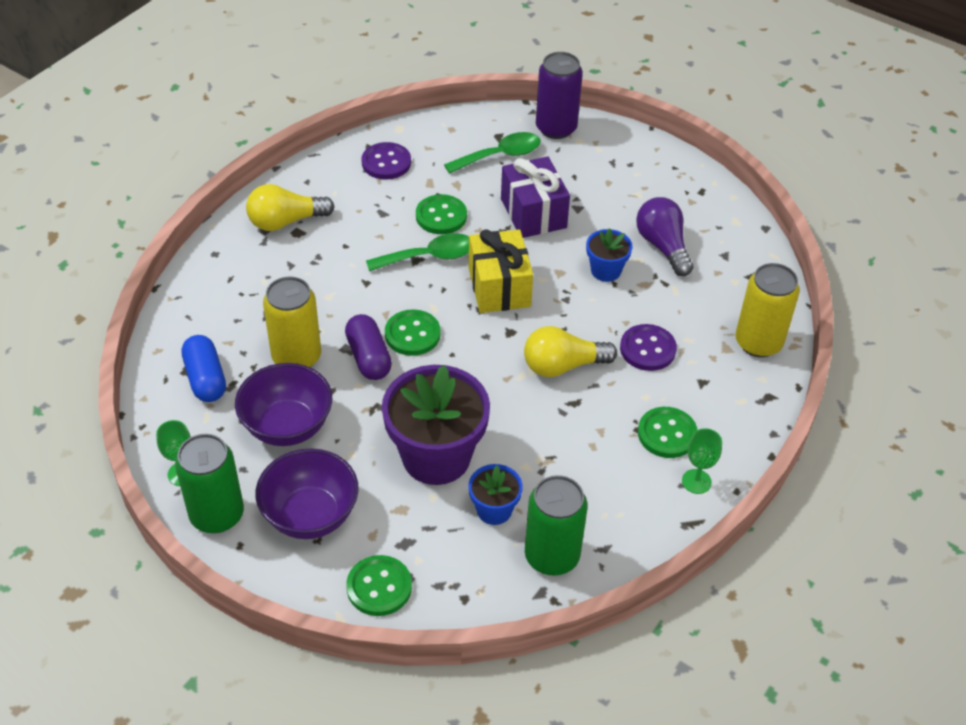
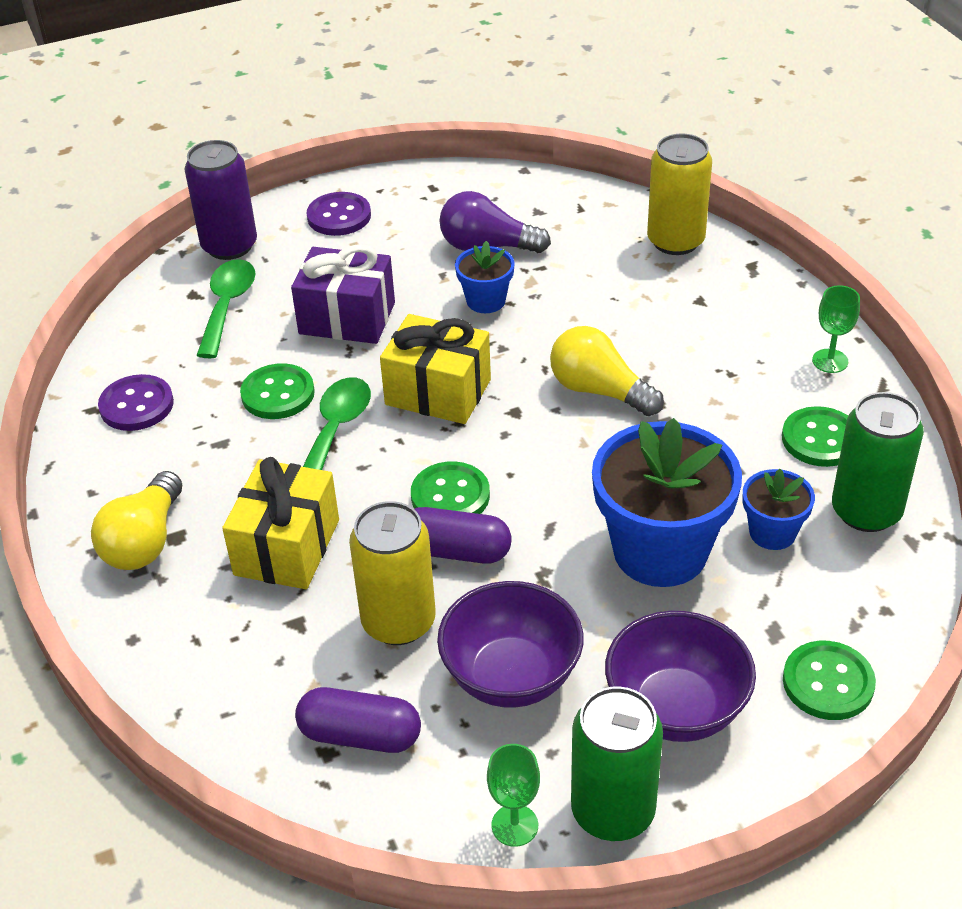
camera: 55 degrees left, 5 degrees down
(206, 378) = (360, 735): blue capsule -> purple capsule
(321, 282) = (287, 547): none -> yellow gift
(436, 457) = (660, 551): purple flower pot -> blue flower pot
(563, 366) = (599, 391): yellow light bulb -> yellow light bulb turned 105 degrees clockwise
(647, 349) = (625, 318): purple button -> purple button (339, 216)
(667, 434) = (752, 354): green button -> green button (820, 439)

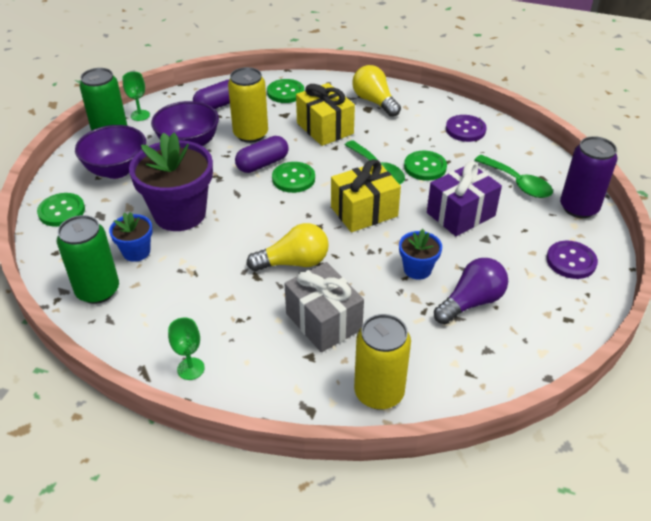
camera: 130 degrees right, 0 degrees up
(647, 318) = (323, 321): none -> grey gift
(660, 551) = (180, 214): blue flower pot -> purple flower pot
(820, 439) = (153, 313): green button -> green button (285, 92)

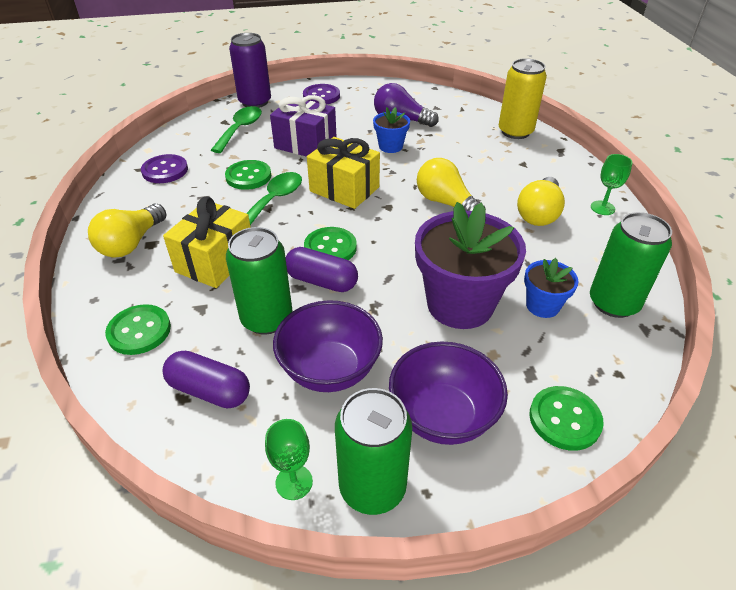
camera: 120 degrees left, 0 degrees up
(226, 315) = (539, 213): none -> yellow light bulb
(250, 134) = (267, 319): yellow can -> green can
(323, 321) = (487, 168): grey gift -> none

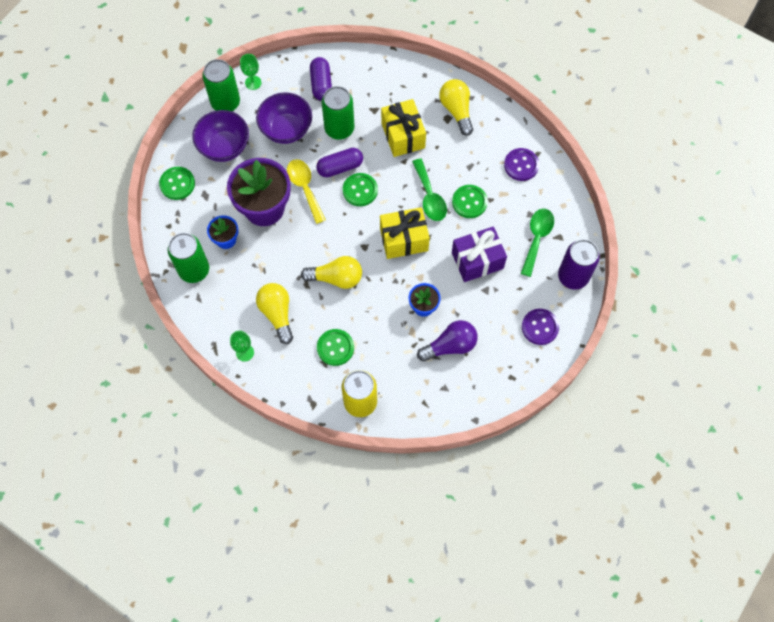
camera: 135 degrees right, 25 degrees up
(139, 331) = (383, 80): green button -> green button (335, 348)
(209, 390) = (321, 84): purple capsule -> purple capsule turned 75 degrees counterclockwise
(240, 129) = (537, 238): green spoon -> green spoon turned 135 degrees counterclockwise
(387, 290) = (305, 188): none -> yellow spoon

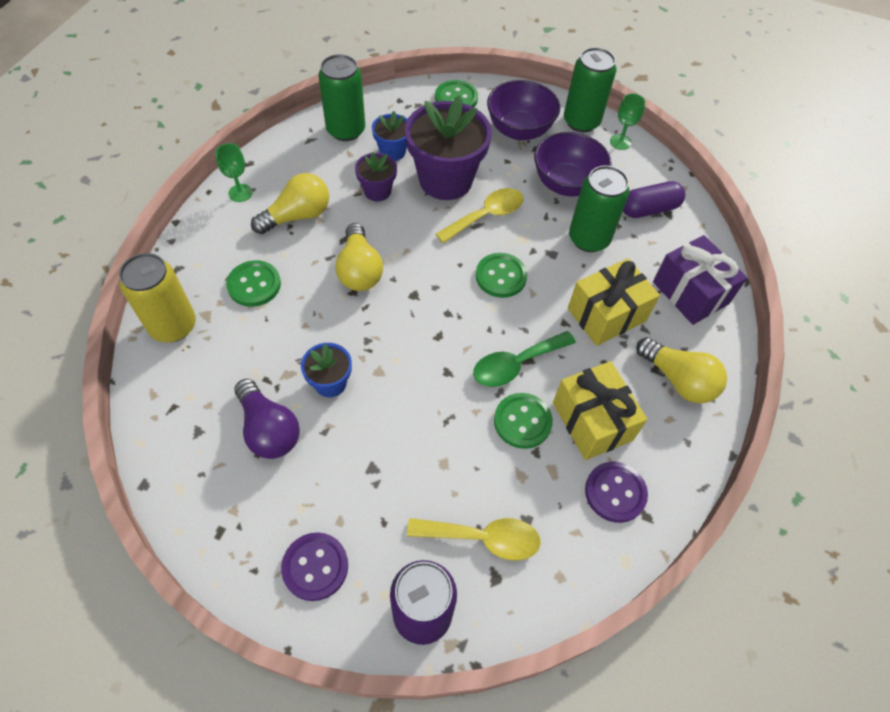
camera: 75 degrees right, 10 degrees down
(265, 256) = (377, 191): none -> purple flower pot
(340, 167) = (529, 249): purple capsule -> none
(404, 239) = (436, 341): yellow gift -> yellow gift (592, 421)
(456, 110) = (678, 380): yellow light bulb -> yellow light bulb turned 75 degrees clockwise
(477, 260) = (422, 448): purple gift -> purple gift (690, 293)
(537, 238) = (483, 538): green spoon -> yellow spoon

